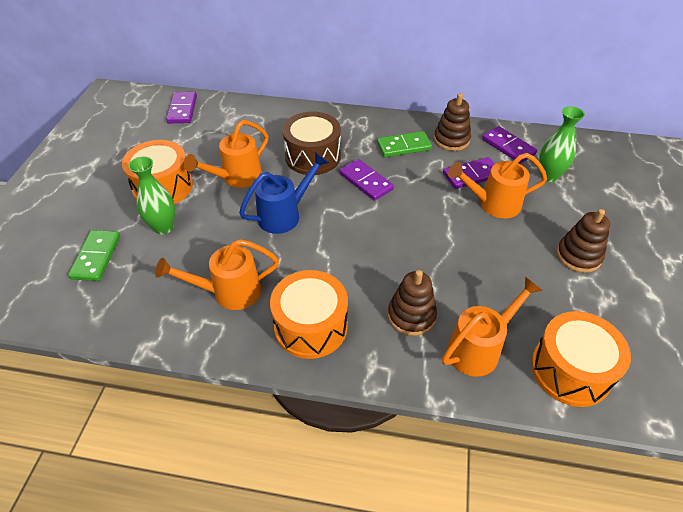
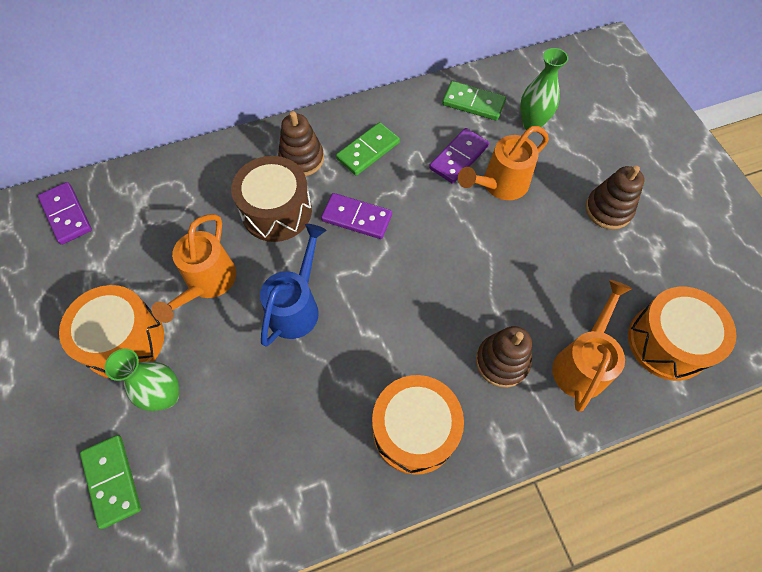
camera: 30 degrees left, 15 degrees up
(229, 292) = (303, 438): orange watering can -> none
(451, 140) = (412, 119): brown stacking toy -> brown stacking toy (302, 159)
(508, 147) = (473, 103): purple domino -> green domino

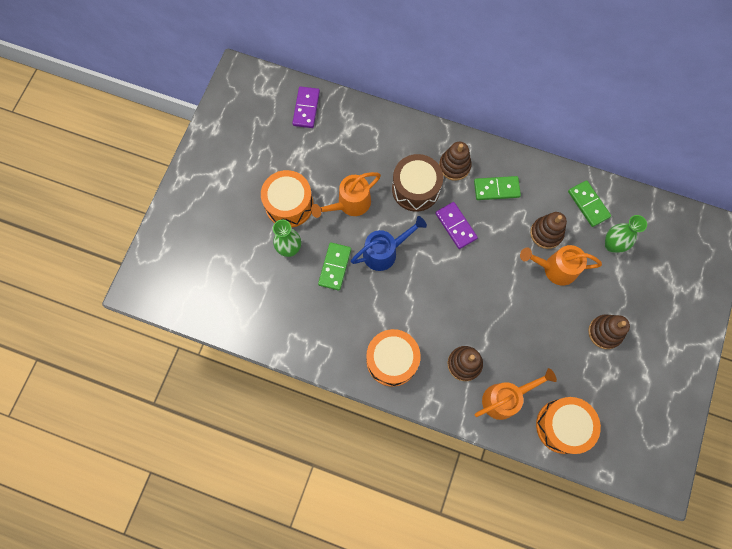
camera: 40 degrees right, 10 degrees up
(112, 481) = (240, 271): green domino -> green domino (335, 267)
(459, 157) = (546, 233): purple domino -> brown stacking toy

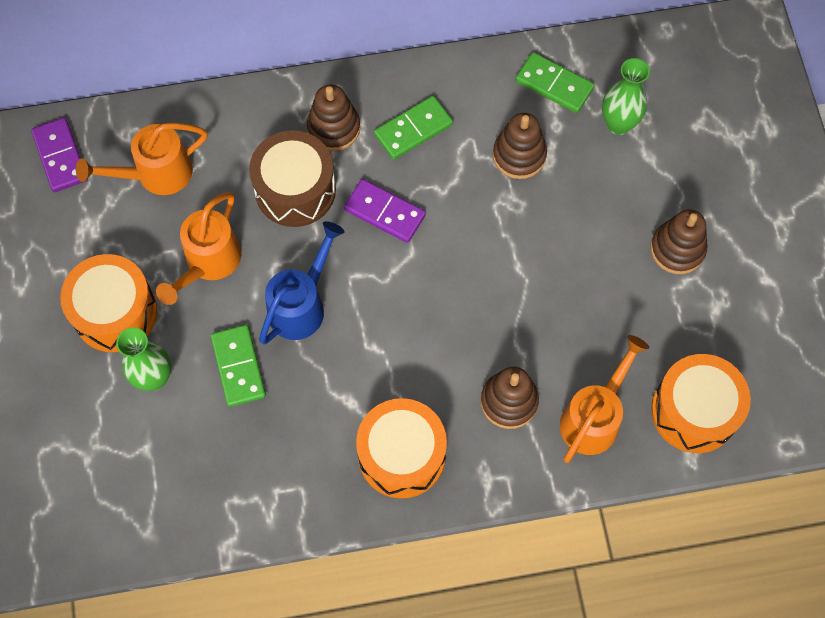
camera: 30 degrees left, 5 degrees down
(555, 268) = (559, 198): orange watering can -> orange watering can (156, 174)

